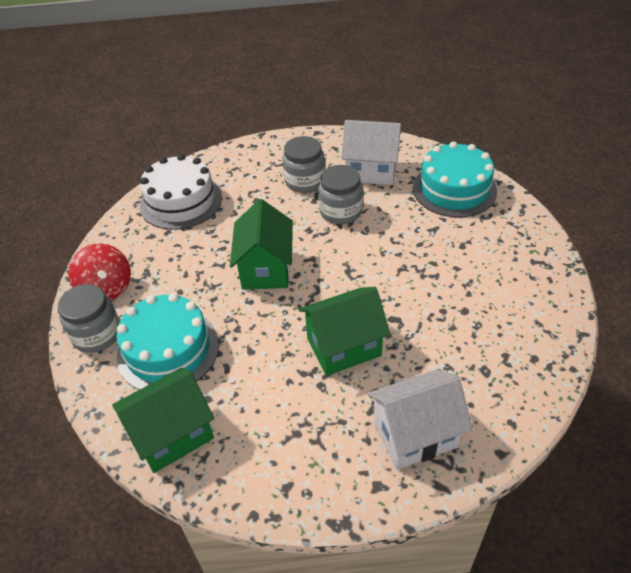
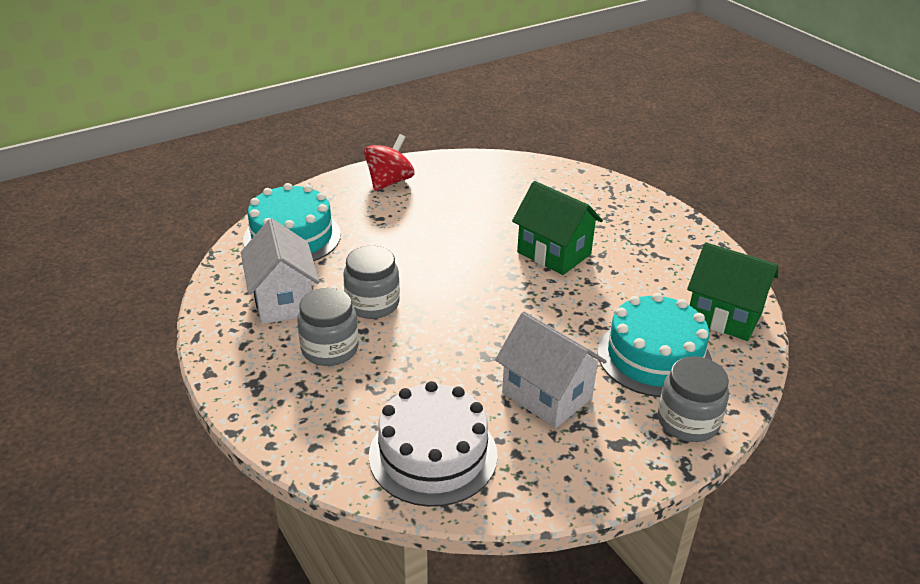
camera: 120 degrees left, 10 degrees down
(106, 289) = (627, 449): red spinning top -> red spinning top (389, 182)
(265, 269) = (499, 330): green house -> none
(415, 434) = (601, 203): white house -> white house (547, 395)

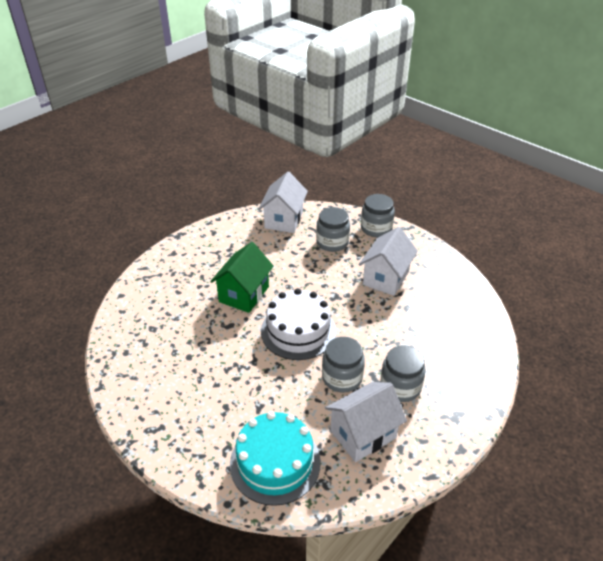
camera: 105 degrees left, 5 degrees up
(389, 182) = (162, 417): red spinning top -> none
(433, 455) = (456, 314): white cake -> white cake (298, 331)
(654, 357) = (332, 242): turquoise cake -> grey jar
(724, 316) = (283, 220): green house -> white house

